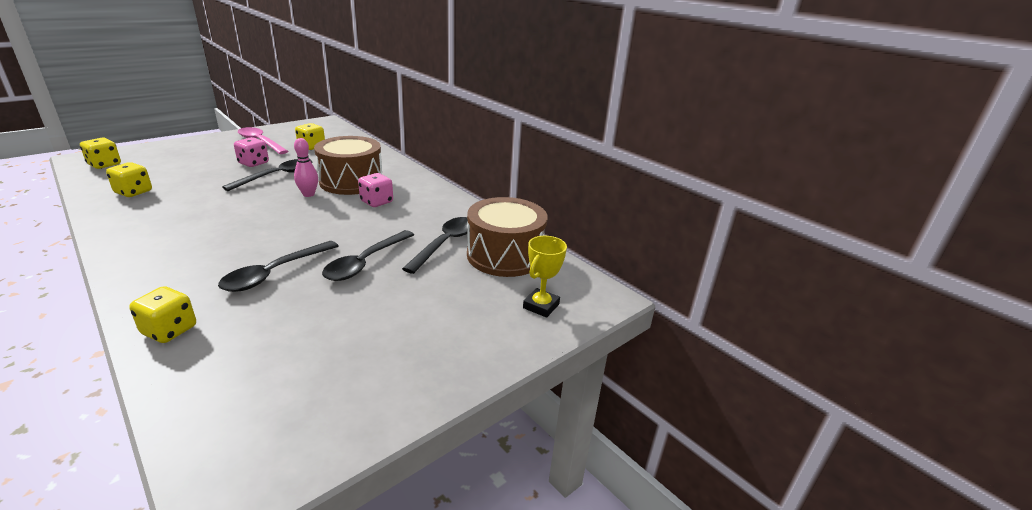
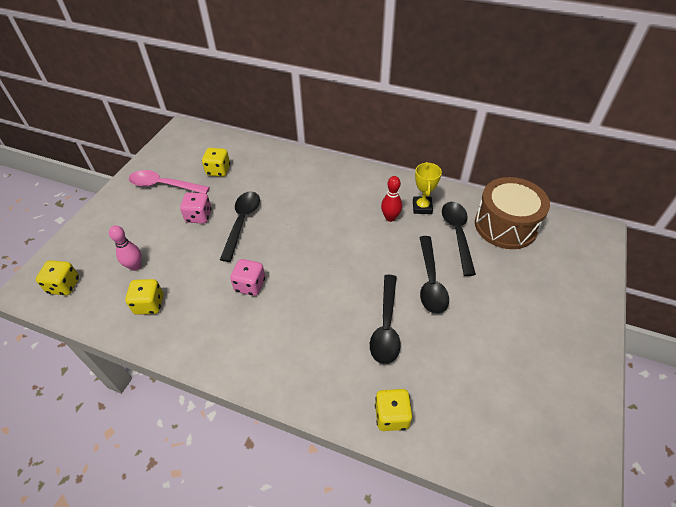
camera: 25 degrees left, 20 degrees up
(308, 194) = (297, 231): pink bowling pin -> pink bowling pin (135, 266)
(351, 181) = (309, 200): brown drum -> none
(377, 202) = (358, 214): pink dice -> pink dice (250, 285)
(400, 213) = (390, 218): none -> red bowling pin
(541, 306) = (574, 261): yellow trophy -> yellow trophy (422, 207)

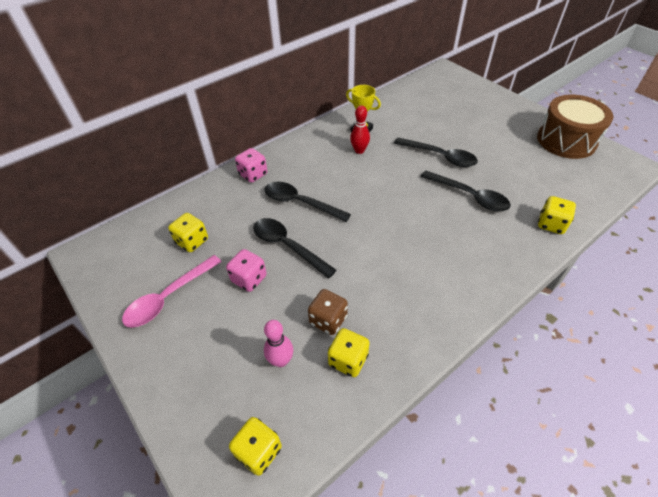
camera: 60 degrees left, 0 degrees up
(181, 277) = (328, 320): none -> brown dice
(250, 285) = (375, 266): pink dice -> pink dice (253, 174)
(457, 234) = (403, 125): black spoon -> black spoon (300, 203)
(505, 225) = (411, 101): brown drum -> brown drum (566, 140)

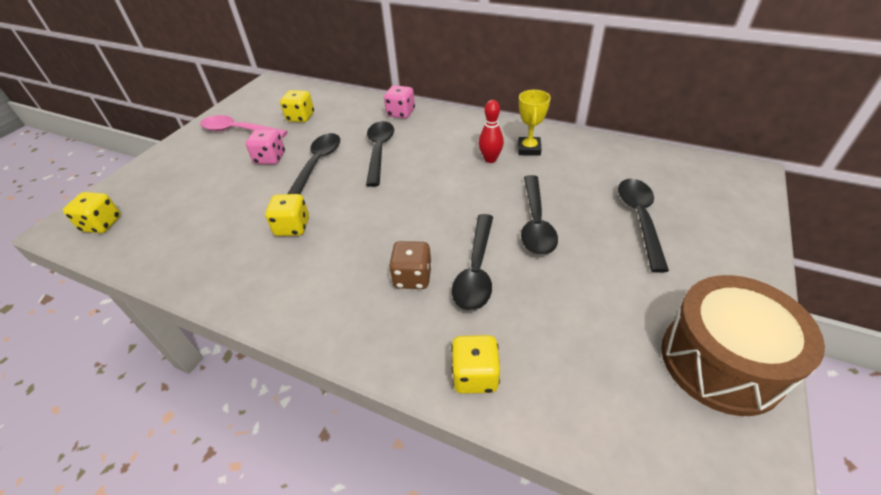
camera: 65 degrees right, 5 degrees down
(281, 360) = (187, 206): pink bowling pin -> none
(328, 320) = (236, 217): brown dice -> brown dice (412, 277)
(348, 360) = (193, 244): yellow dice -> yellow dice (292, 227)
(459, 119) = (639, 219): none -> black spoon

